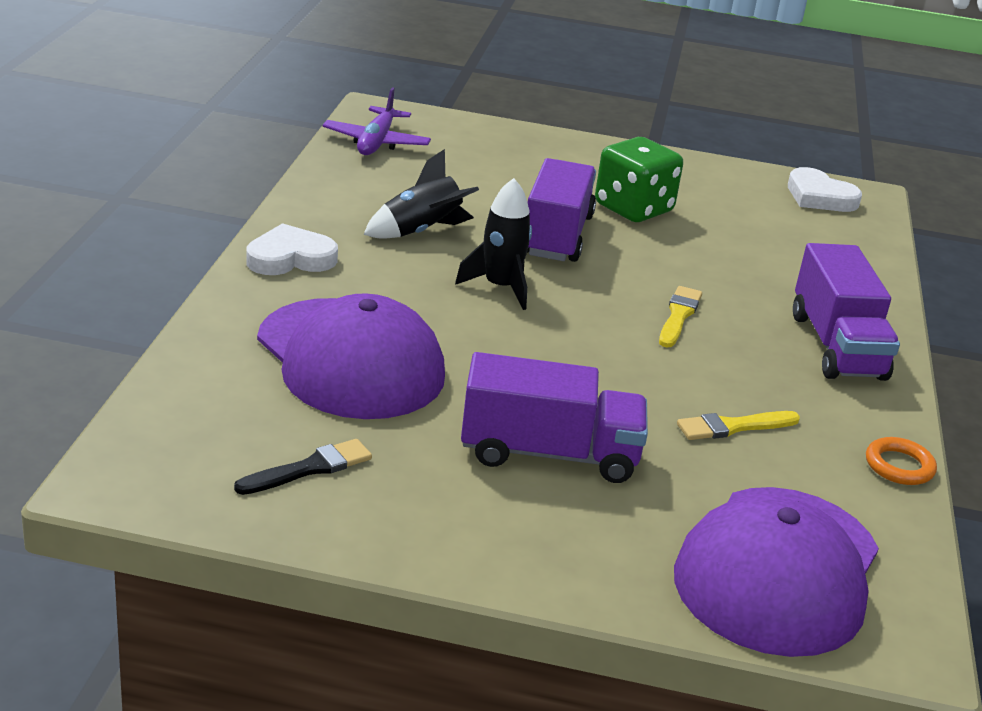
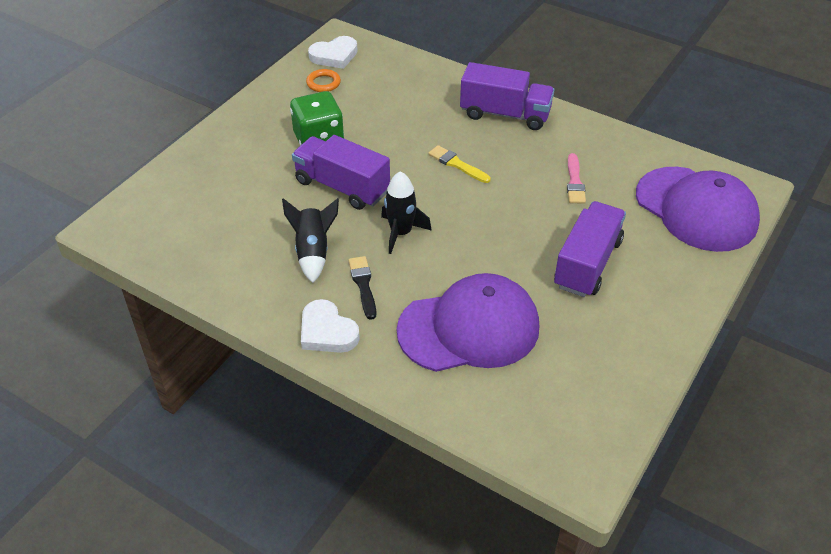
camera: 65 degrees left, 15 degrees up
(290, 258) = (327, 331): white heart -> white heart turned 45 degrees counterclockwise
(309, 468) = (585, 374): black brush -> black brush (363, 285)
(376, 142) = (161, 242): purple plane -> none
(733, 427) = (574, 182): yellow brush -> pink brush
(899, 466) = (619, 135): orange ring -> orange ring (323, 83)

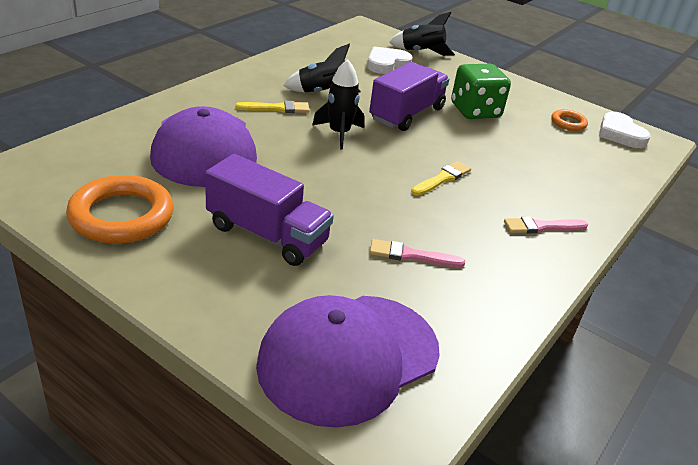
camera: 90 degrees right, 10 degrees down
(176, 177) = (421, 52): none -> black rocket
(327, 331) = (229, 88): white heart -> white heart (386, 64)
(363, 285) = (276, 108): black brush -> yellow brush
(505, 114) = (541, 227): purple truck -> pink brush
(606, 361) = (121, 216): none -> orange ring

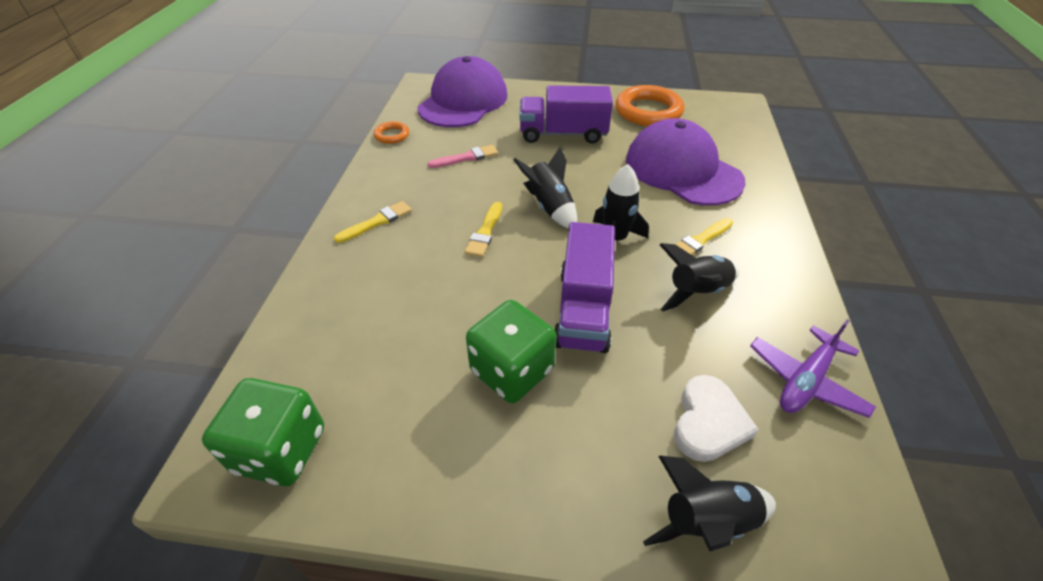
camera: 155 degrees right, 10 degrees up
(318, 54) = (805, 380): none -> purple plane
(367, 173) = (549, 207): none -> black rocket
(541, 227) = (377, 222): pink brush -> yellow brush
(568, 123) = (370, 428): orange ring -> orange ring (392, 135)
(620, 134) = (280, 450): white heart -> green dice

